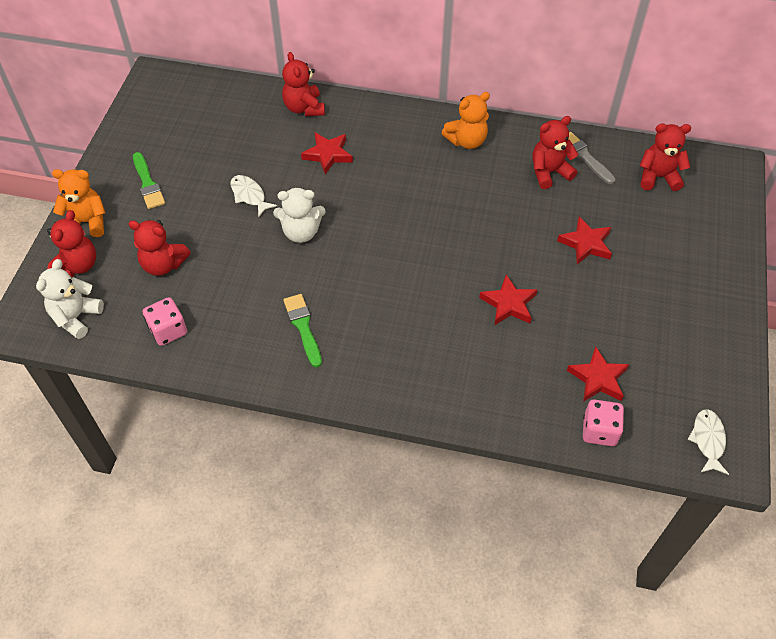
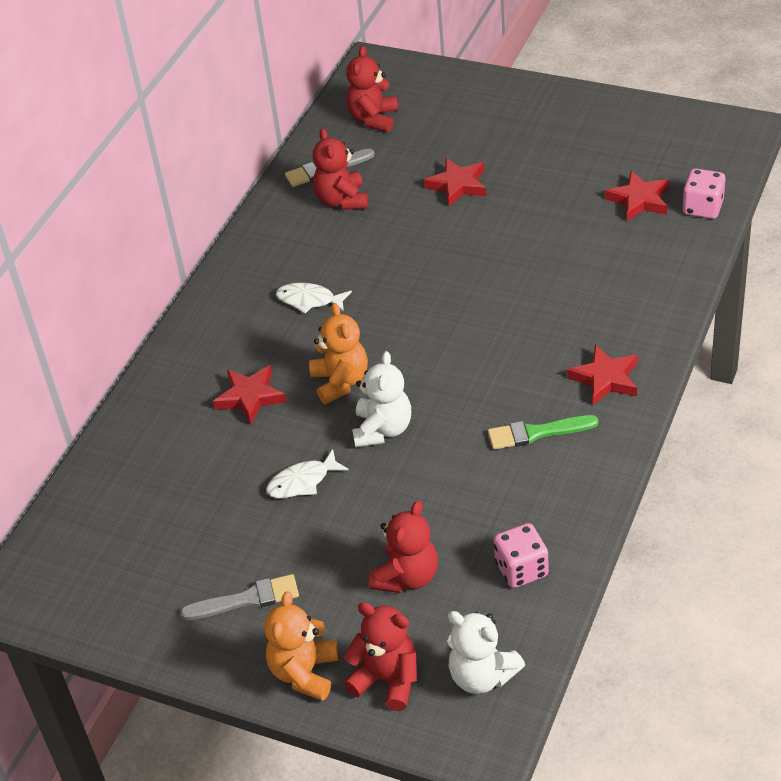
camera: 75 degrees left, 10 degrees down
(147, 183) = (246, 600): green brush -> grey brush
(304, 108) = (150, 418): red teddy bear -> none
(466, 141) = (268, 264): orange teddy bear -> orange teddy bear (340, 382)
(509, 304) = (531, 254): red star -> red star (605, 379)
(708, 440) = (718, 139): white fish -> white fish (309, 300)

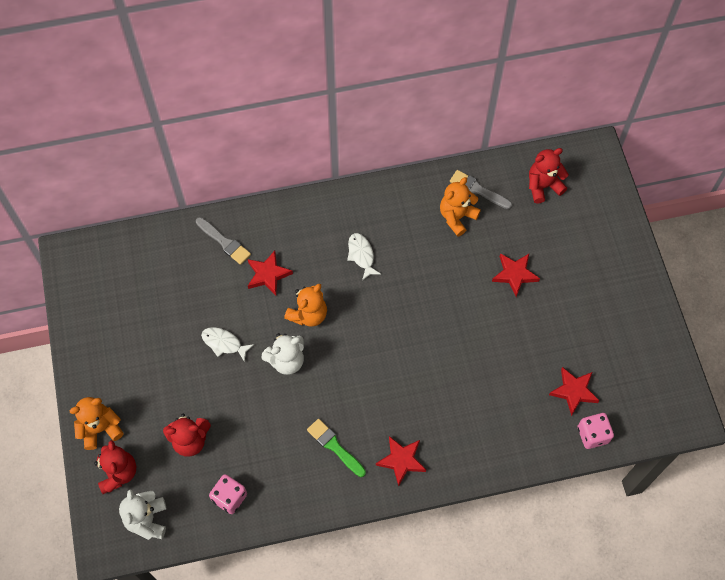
camera: 50 degrees right, 20 degrees up
(246, 600) = (129, 368): grey brush -> grey brush (224, 242)
(342, 200) = (457, 217): red teddy bear -> orange teddy bear

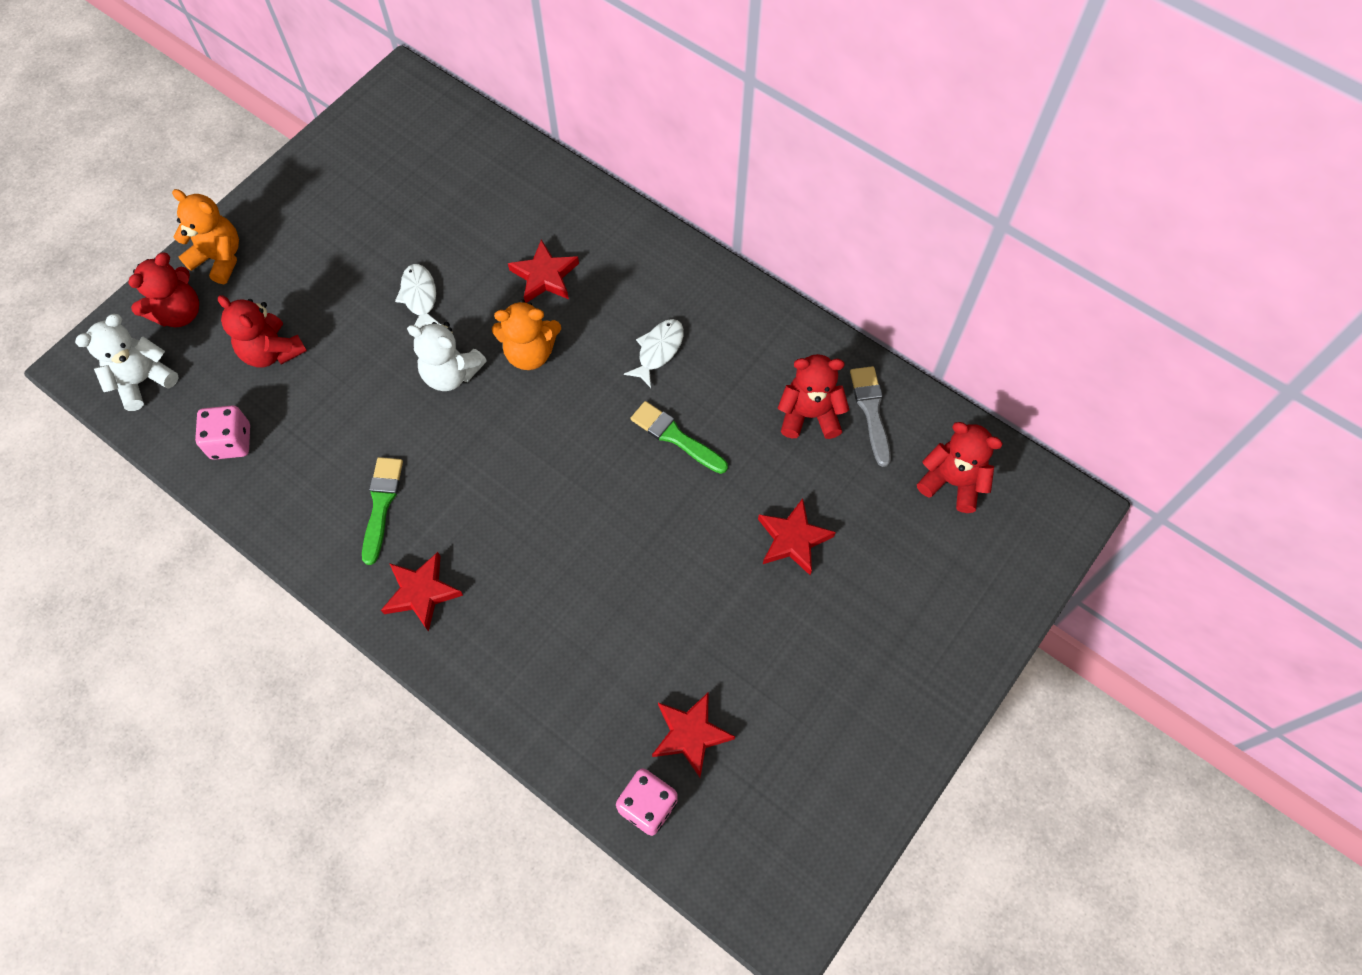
camera: 50 degrees right, 0 degrees up
(224, 242) = (547, 205): grey brush -> none
(417, 283) = (676, 437): none -> green brush
(457, 217) = (809, 415): orange teddy bear -> red teddy bear

